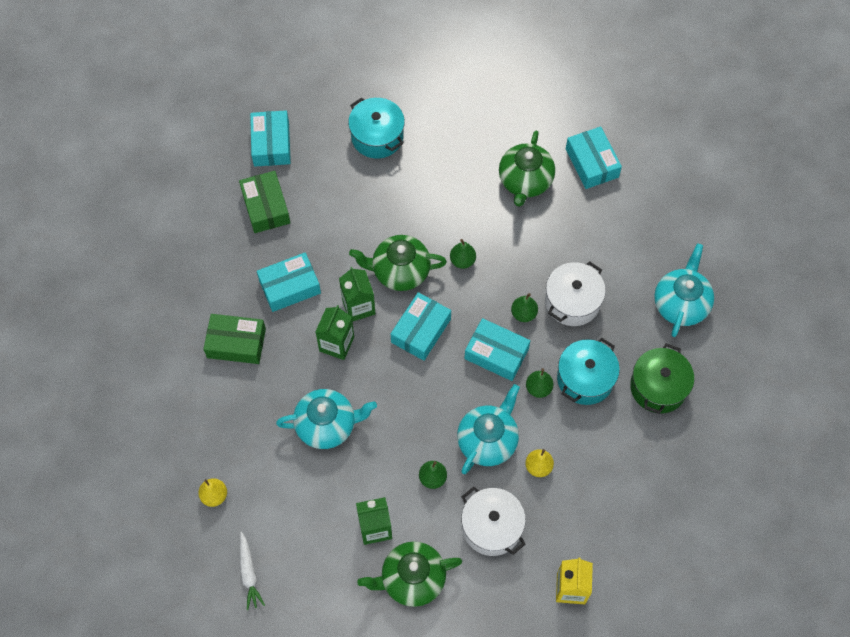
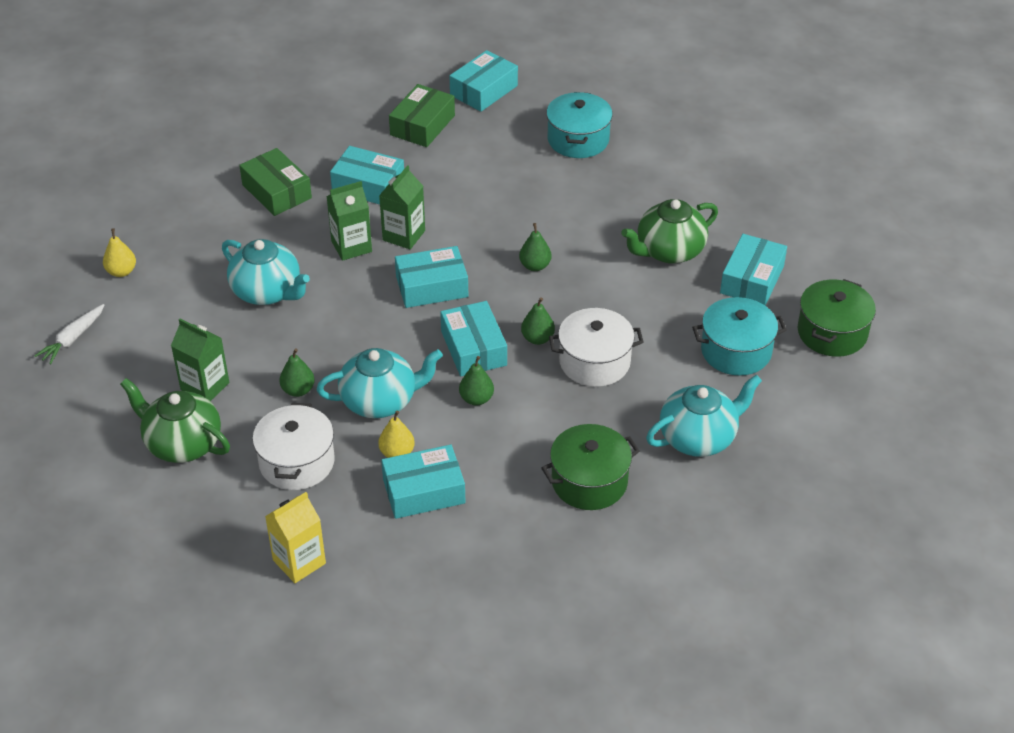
camera: 45 degrees right, 20 degrees down
(400, 271) = (471, 236): green teapot -> none
(582, 478) = (424, 491): none -> turquoise box
(585, 379) = (528, 424): turquoise pot -> turquoise pot (736, 351)
(672, 165) = (832, 332): none -> green pot

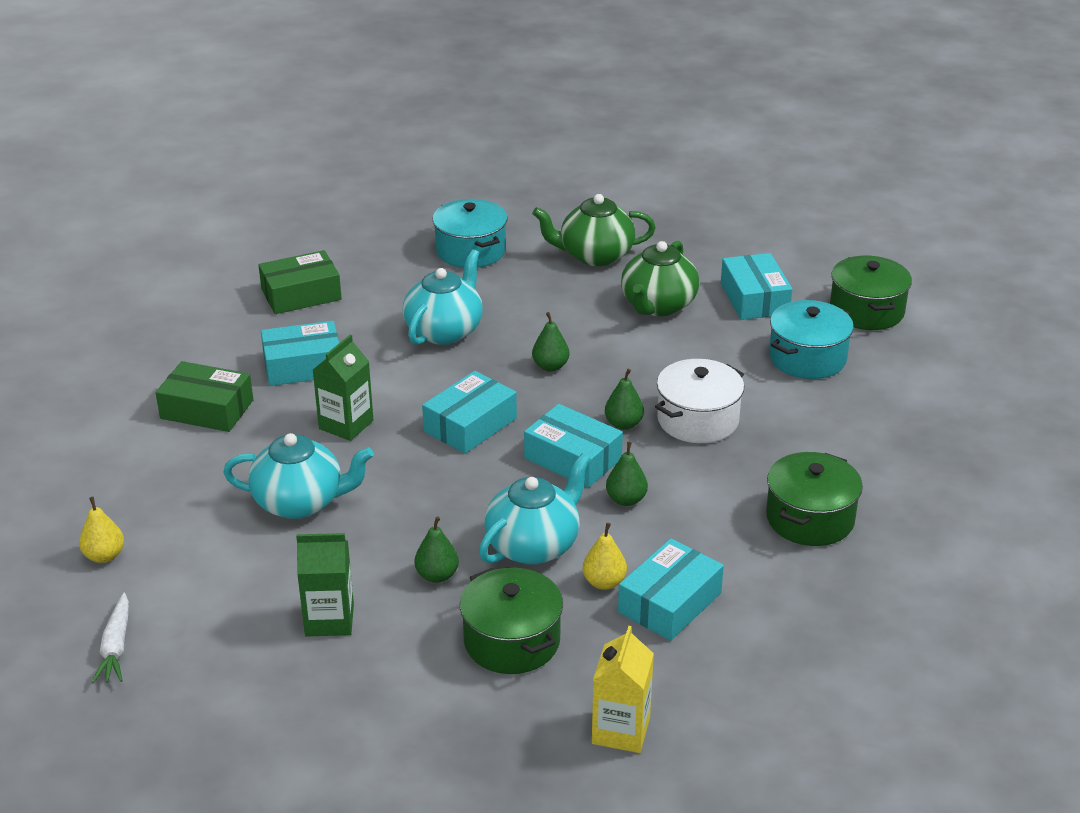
camera: 35 degrees left, 10 degrees down
(182, 444) = (366, 686): green teapot -> green teapot (595, 255)
(297, 462) = (512, 641): white pot -> green pot
(404, 235) = (390, 393): green carton -> none
(422, 125) = (301, 294): green box -> green box turned 75 degrees clockwise
(484, 90) = (331, 244): turquoise box -> none
(698, 437) = (858, 438): turquoise teapot -> turquoise teapot (444, 331)

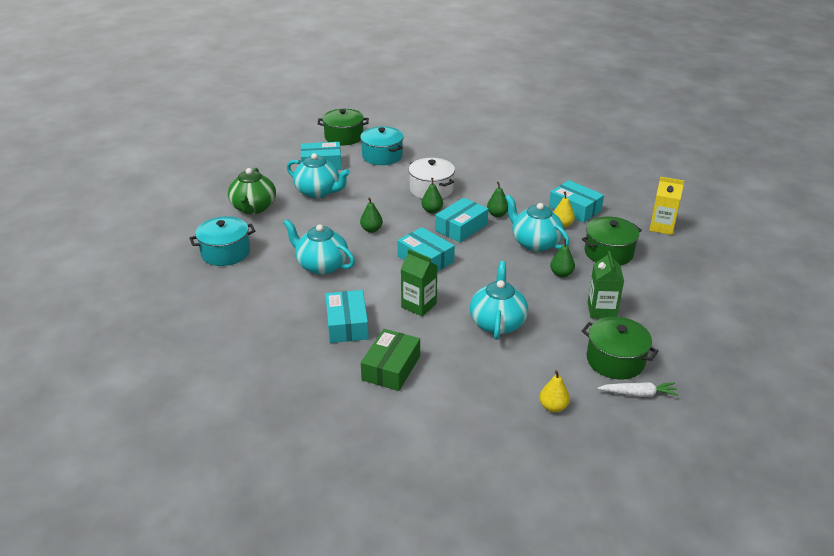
camera: 85 degrees left, 0 degrees up
(301, 294) = (252, 327): green box -> none
(658, 305) = (318, 192): green teapot -> turquoise teapot
(810, 518) = (512, 169): green pot -> green pot (615, 360)

